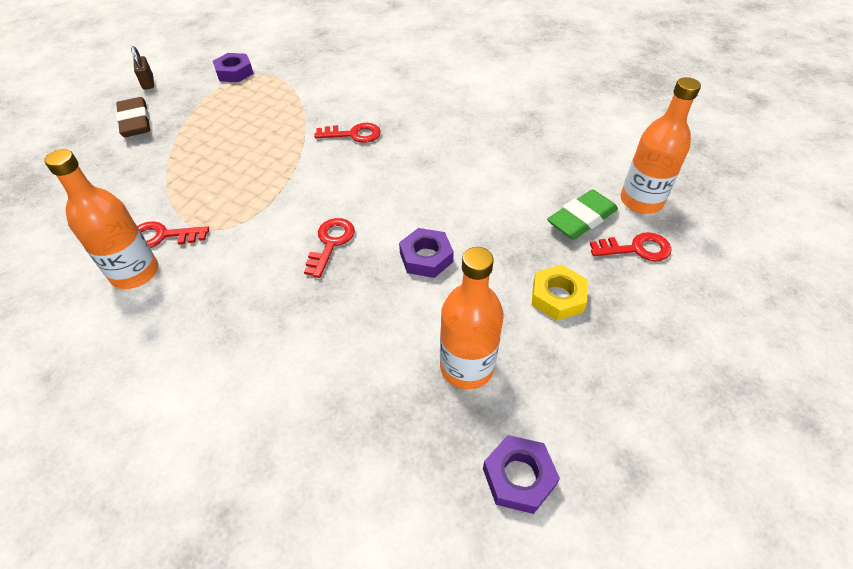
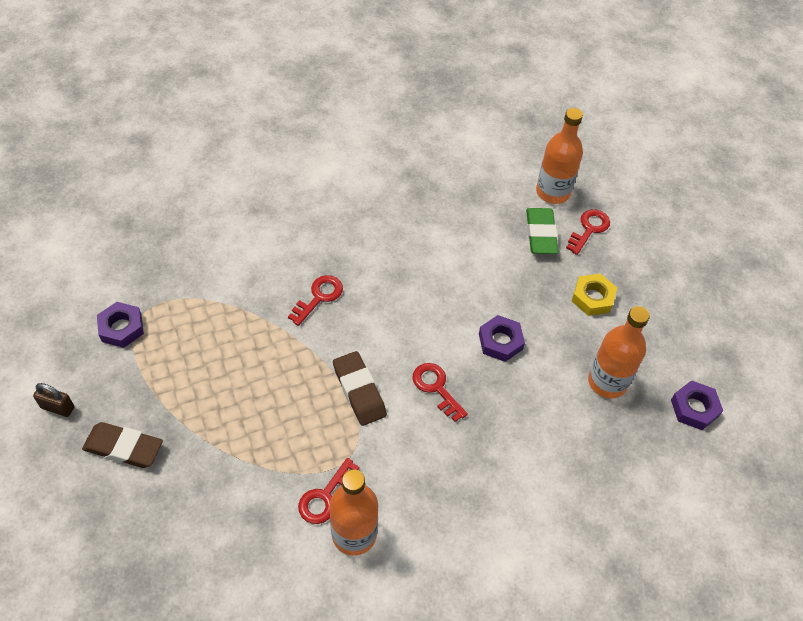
camera: 55 degrees left, 5 degrees up
(284, 200) = (359, 391): none -> brown eraser

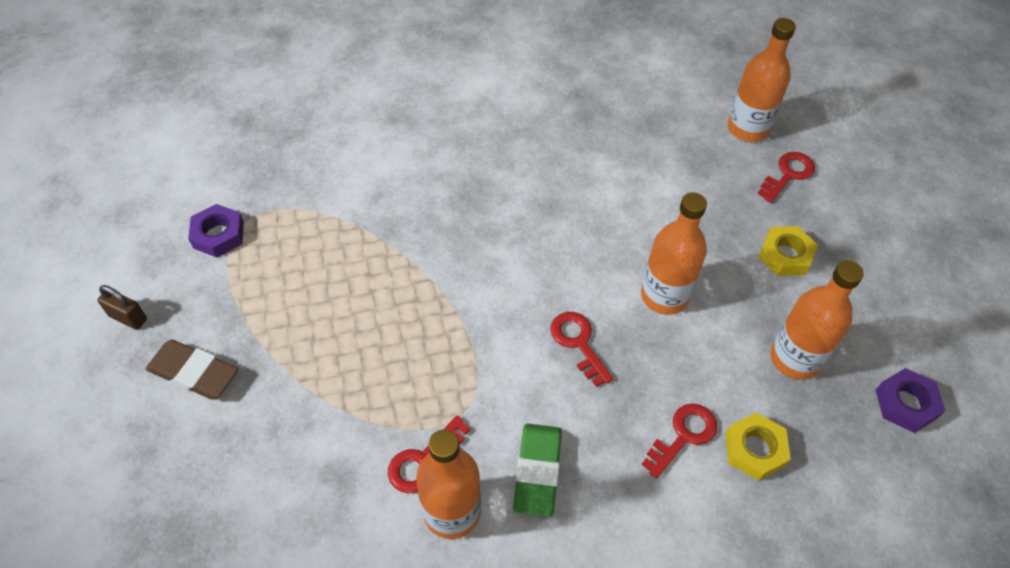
camera: 10 degrees right, 0 degrees up
(319, 297) = (452, 222): red key -> red key (683, 436)
(359, 391) = (484, 336): brown eraser -> none
(500, 341) = (664, 296): purple nut -> orange bottle
(540, 234) = (727, 175): green eraser -> green eraser (537, 471)
(583, 457) = (754, 449): none -> yellow nut

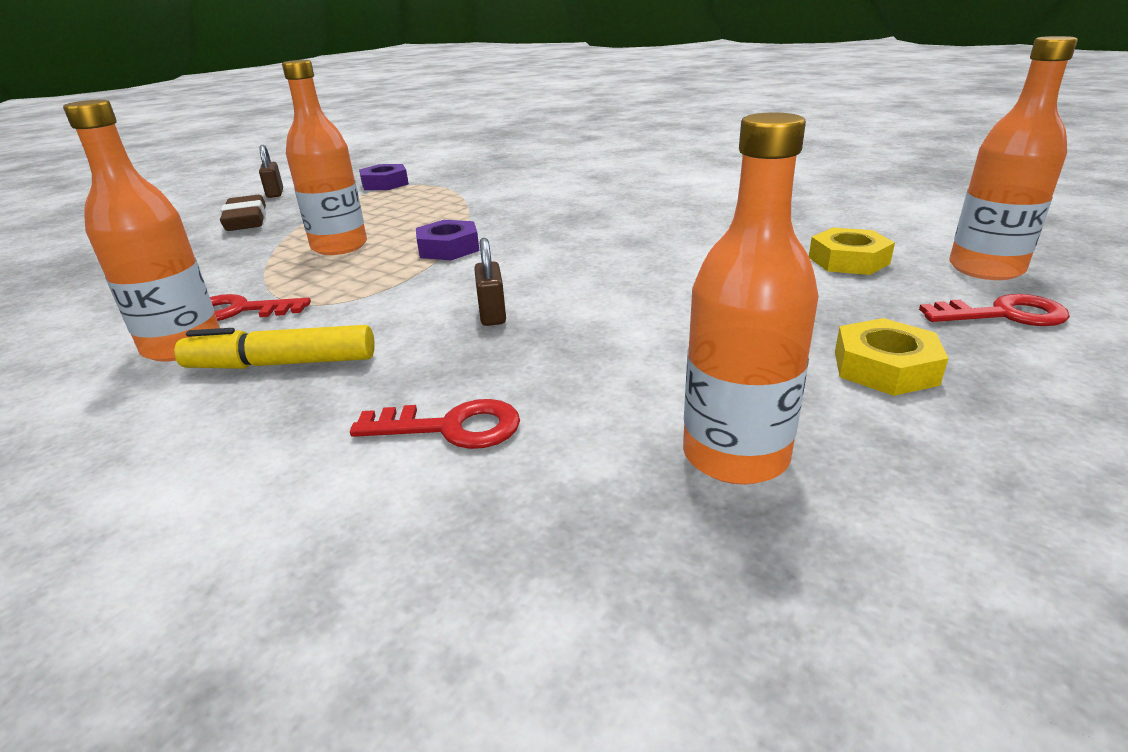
camera: 50 degrees right, 25 degrees down
(537, 471) = (281, 364): green eraser -> yellow marker
(578, 343) = (492, 314): red key -> brown padlock
(664, 296) = (645, 327): orange bottle -> orange bottle (339, 246)
(754, 449) = (507, 497): yellow nut -> yellow nut (848, 260)
(906, 404) = (893, 641): purple nut -> purple nut (448, 248)

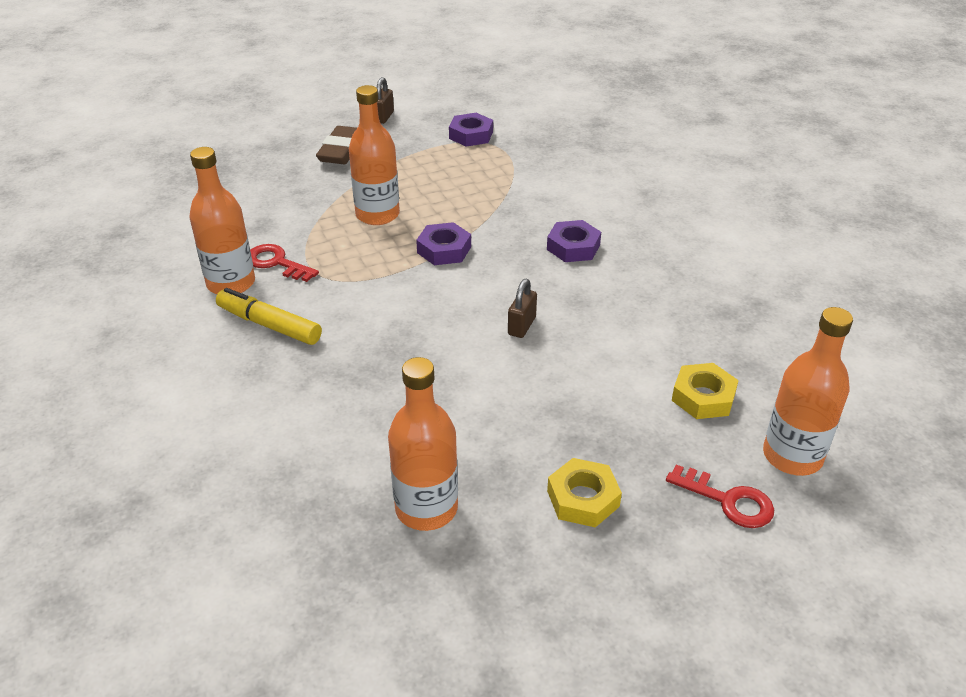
camera: 30 degrees right, 10 degrees up
(451, 428) = (314, 417): red key -> none
(492, 314) = (410, 336): brown padlock -> brown padlock (521, 326)
(579, 215) = (573, 247): none -> purple nut

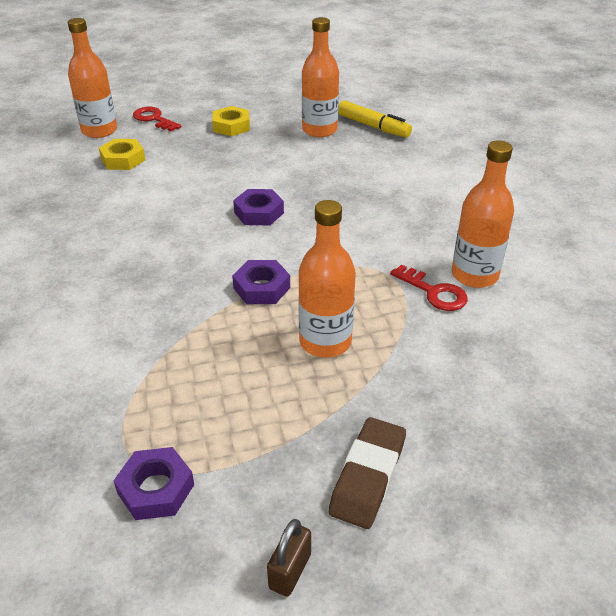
camera: 170 degrees left, 0 degrees up
(269, 325) = (429, 234): yellow marker -> yellow marker (373, 126)
(521, 326) = (220, 212): brown padlock -> none
(573, 247) = (131, 276): purple nut -> purple nut (259, 213)

